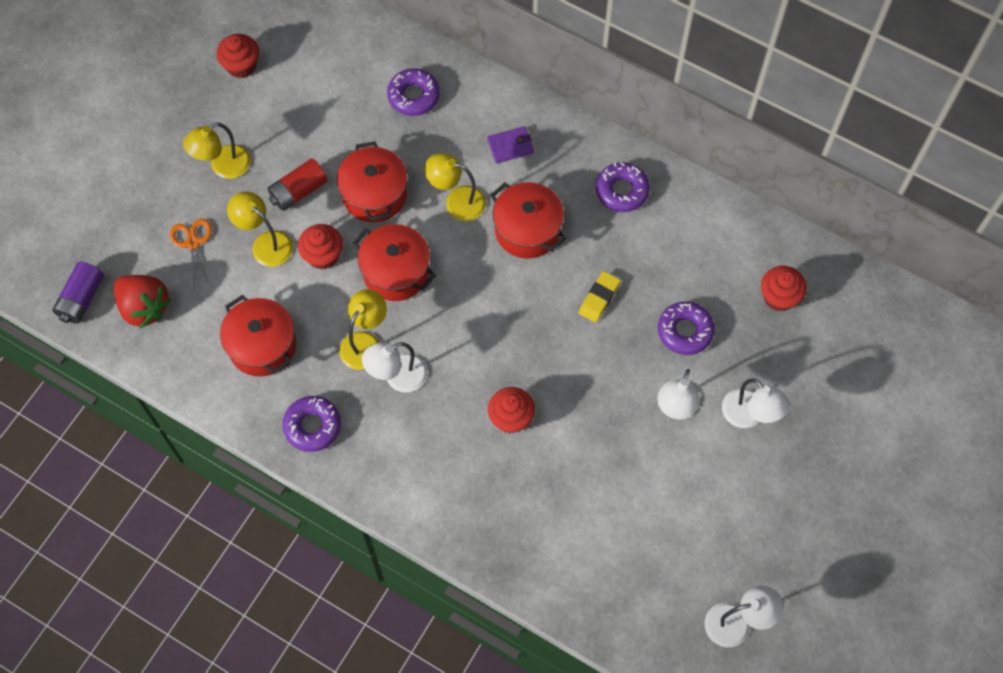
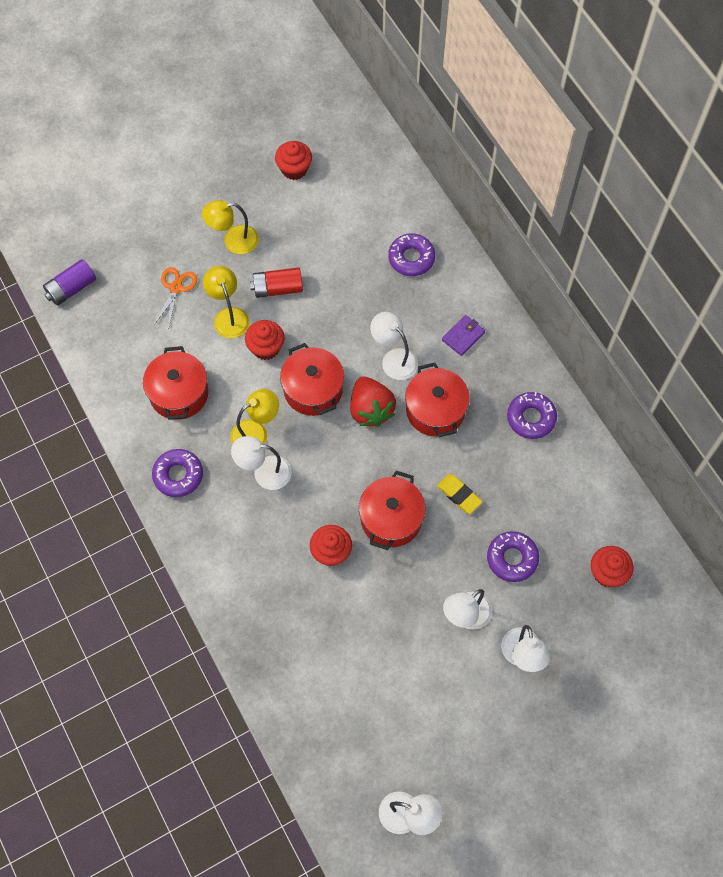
camera: 30 degrees right, 0 degrees up
(144, 307) = (112, 318): red strawberry -> red strawberry (370, 409)
(374, 194) = (333, 320): red pot -> red pot (391, 519)
(457, 201) = (394, 359): yellow lamp -> white lamp
(510, 146) = (463, 336): purple wallet -> purple wallet turned 60 degrees counterclockwise
(599, 298) = (459, 495): yellow eraser -> yellow eraser turned 75 degrees clockwise

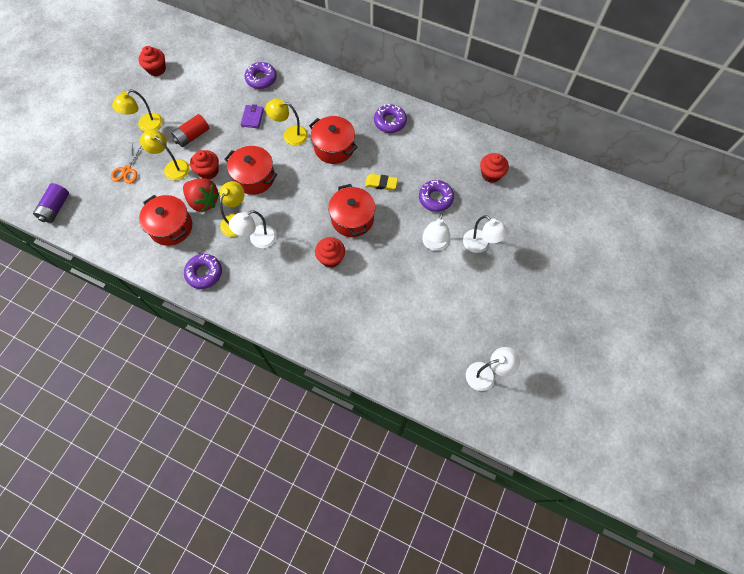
camera: 35 degrees left, 0 degrees up
(176, 288) = (127, 170): orange scissors -> orange scissors turned 150 degrees counterclockwise
(370, 409) = (296, 169): red strawberry -> red strawberry (204, 201)
(394, 359) = (290, 135): white lamp -> yellow lamp
(463, 336) = (321, 102): purple wallet -> purple wallet (252, 118)

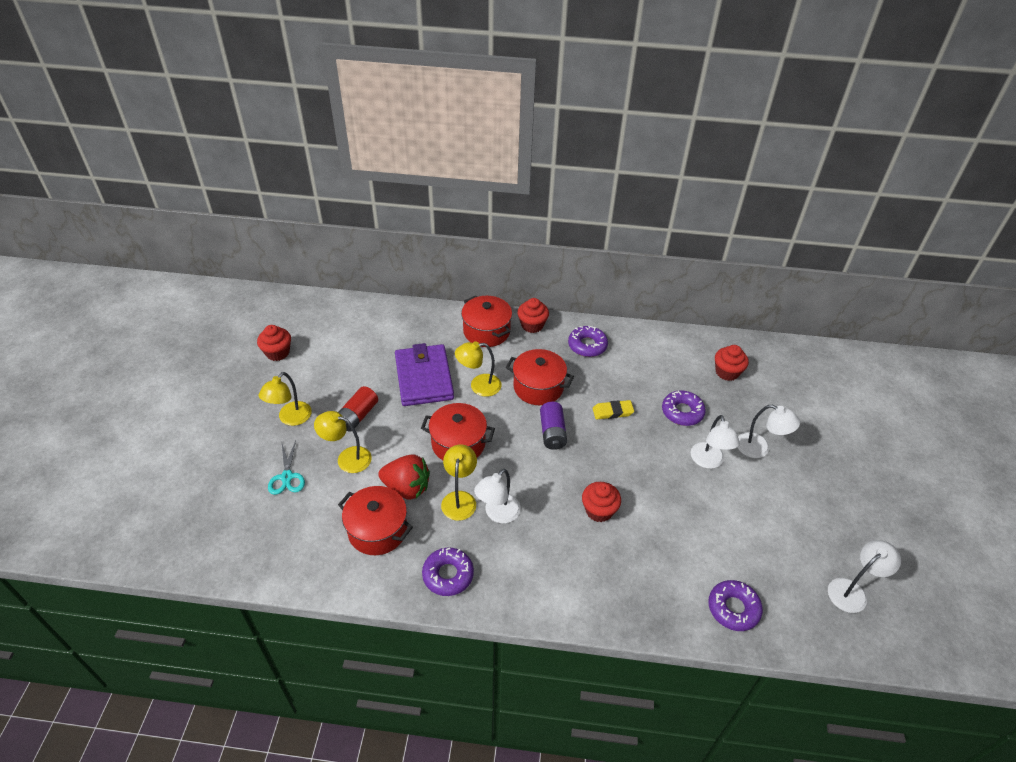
camera: 20 degrees left, 20 degrees down
(56, 208) = (204, 550): purple battery -> purple battery (552, 433)
(127, 170) = (287, 477): orange scissors -> turquoise scissors
(208, 171) = (397, 451): red cupcake -> red cupcake (532, 325)
(252, 118) = (424, 378): purple wallet -> purple wallet, size x2.20
(261, 79) = (414, 334): purple donut -> purple donut (733, 608)
(352, 219) = (600, 459): red pot -> red pot (486, 331)

